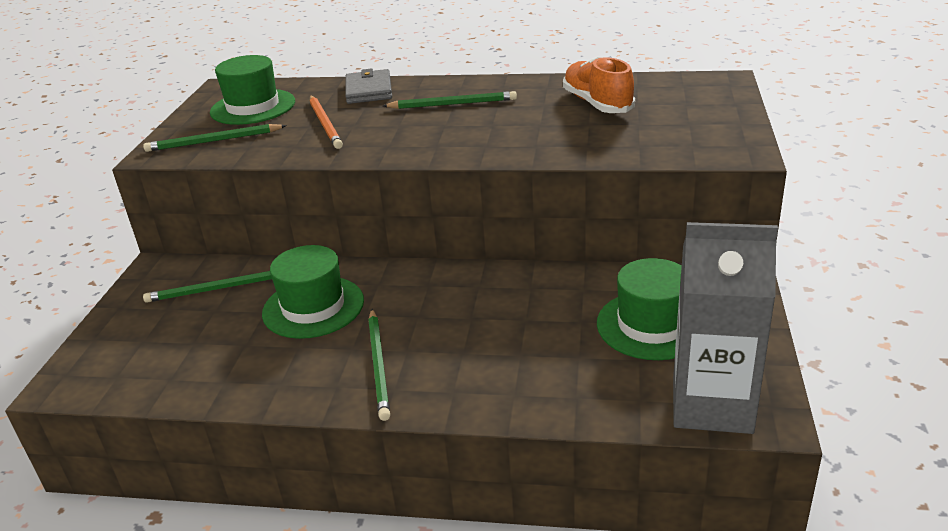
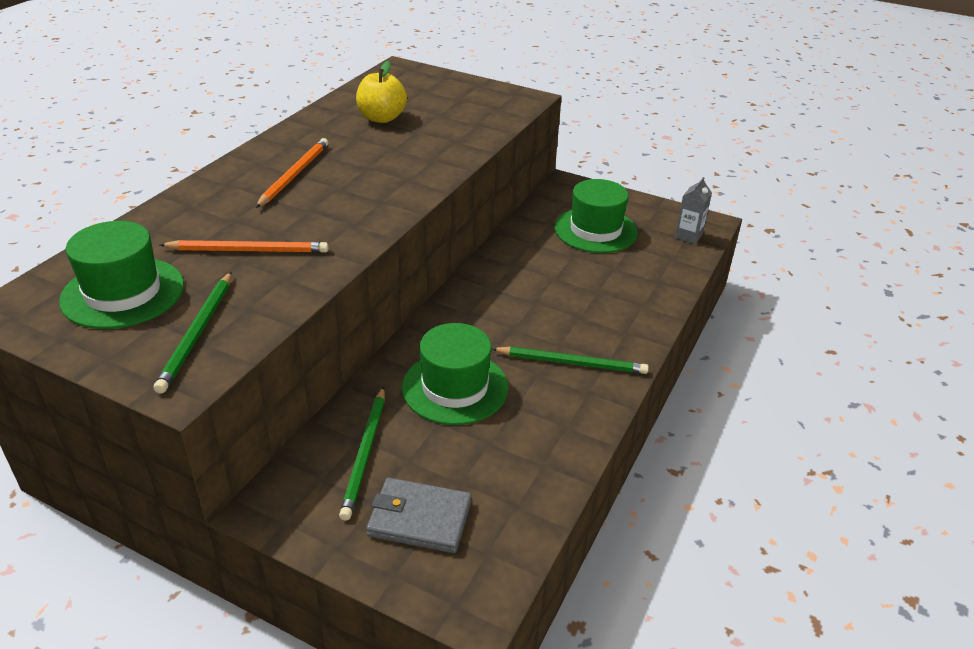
camera: 75 degrees left, 5 degrees up
(369, 90) = (188, 210): grey wallet -> grey wallet (419, 518)
(453, 104) = (294, 175): green pencil -> orange pencil
(597, 104) = (382, 118): orange shoe -> yellow apple
(712, 404) = (688, 236): grey carton -> grey carton, size x0.44

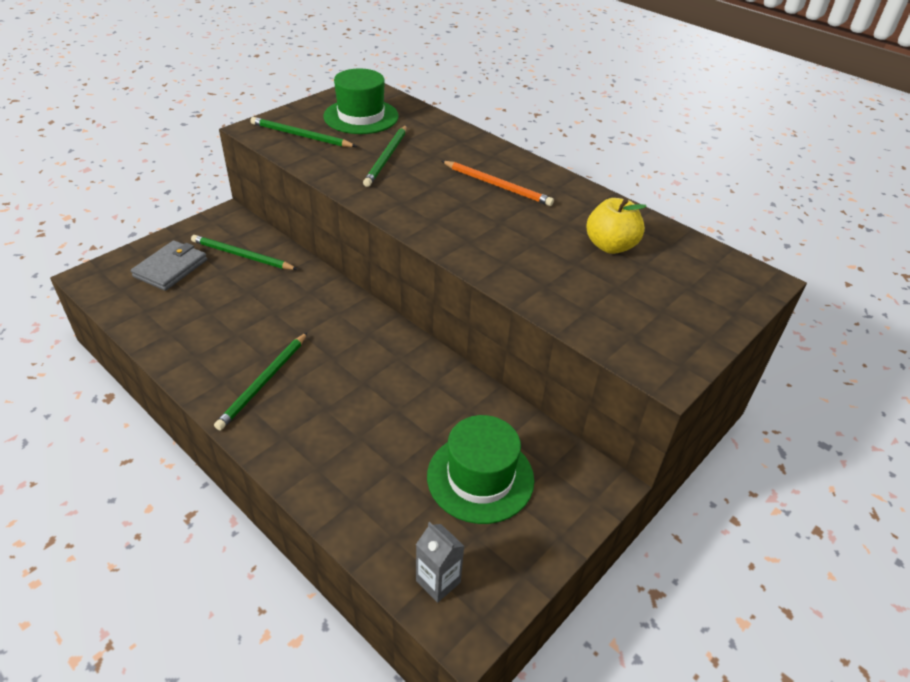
camera: 105 degrees right, 5 degrees up
(248, 250) = (386, 158): orange pencil -> green pencil
(455, 387) = (278, 307): green hat -> none

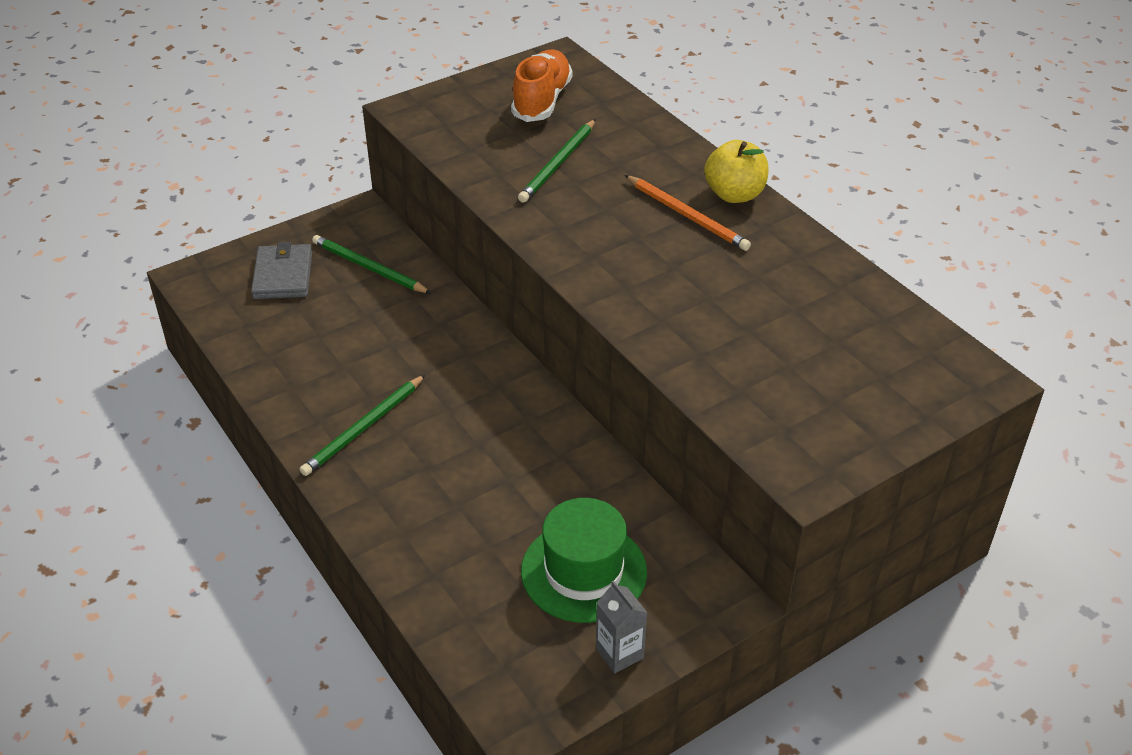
camera: 15 degrees right, 0 degrees up
(171, 268) = (283, 275): grey wallet -> grey wallet turned 45 degrees counterclockwise
(300, 136) = (459, 123): green pencil -> none
(361, 116) = (542, 101): green hat -> orange shoe
(438, 581) = (504, 672): grey carton -> grey carton (619, 653)
(610, 246) = (803, 312): yellow apple -> yellow apple (734, 194)

